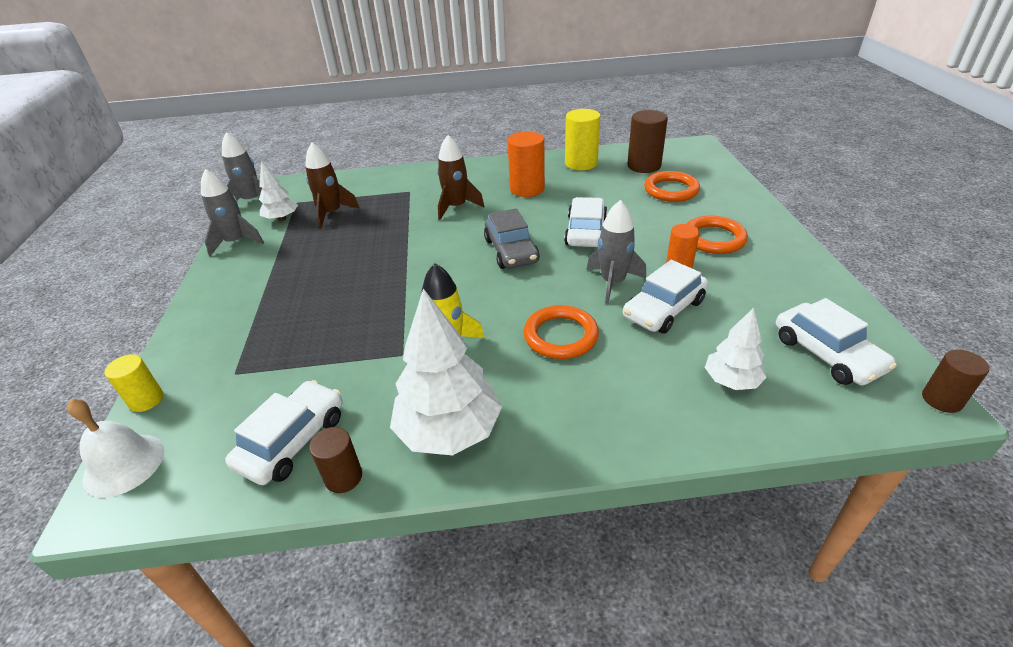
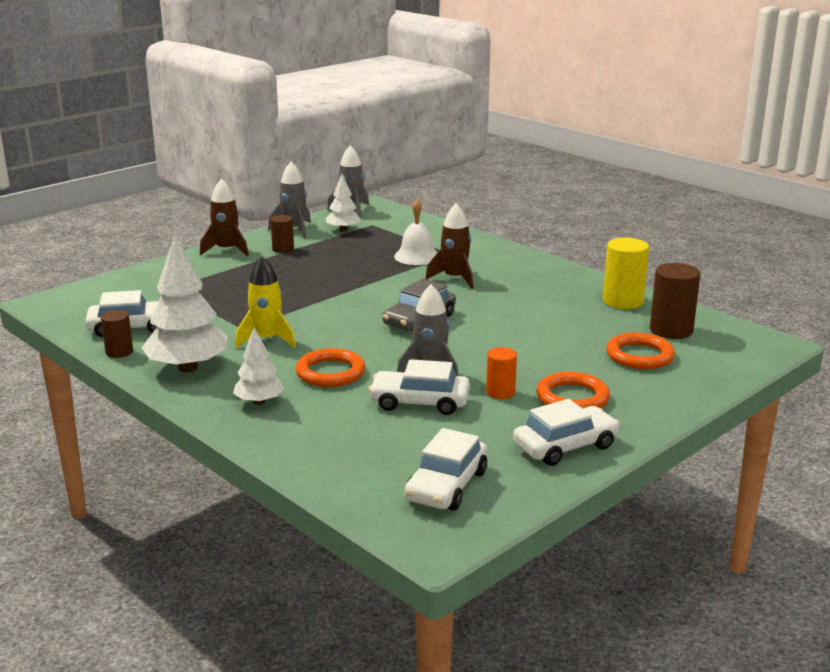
camera: 50 degrees right, 15 degrees down
(124, 464) = (71, 294): white bell -> white bell (417, 256)
(146, 400) = (120, 277): yellow cylinder -> none
(332, 213) = (375, 242): brown rocket -> brown rocket (226, 250)
(527, 189) = (531, 294): orange cylinder -> none
(586, 231) = (495, 339): white car -> white car (565, 446)
(731, 381) = (356, 451): white tree -> white tree (259, 402)
(941, 399) = (443, 549): brown cylinder -> brown cylinder (283, 249)

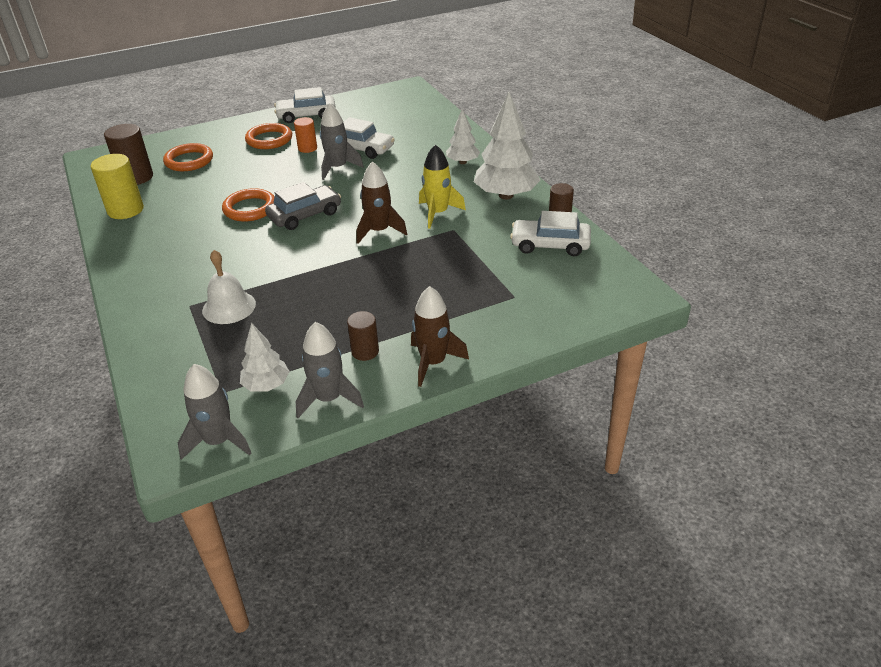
camera: 160 degrees left, 15 degrees up
(330, 372) = (405, 177): orange ring -> orange ring (250, 208)
(446, 486) = (384, 106): white car -> none
(454, 278) = (227, 262): brown rocket -> brown rocket (379, 231)

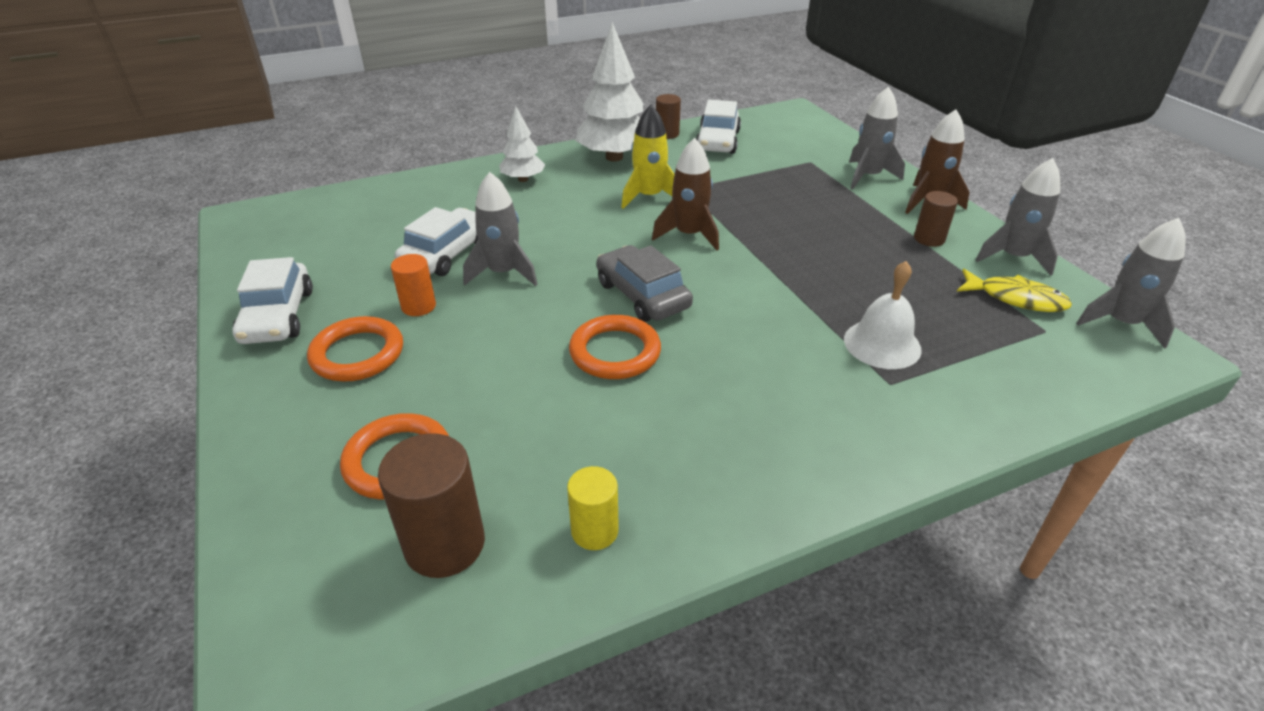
camera: 90 degrees left, 0 degrees up
(125, 210) = (594, 531): yellow cylinder -> yellow cylinder, size x0.60
(266, 385) = (1015, 298): white tree -> yellow fish
(485, 330) = (868, 176): none -> grey rocket

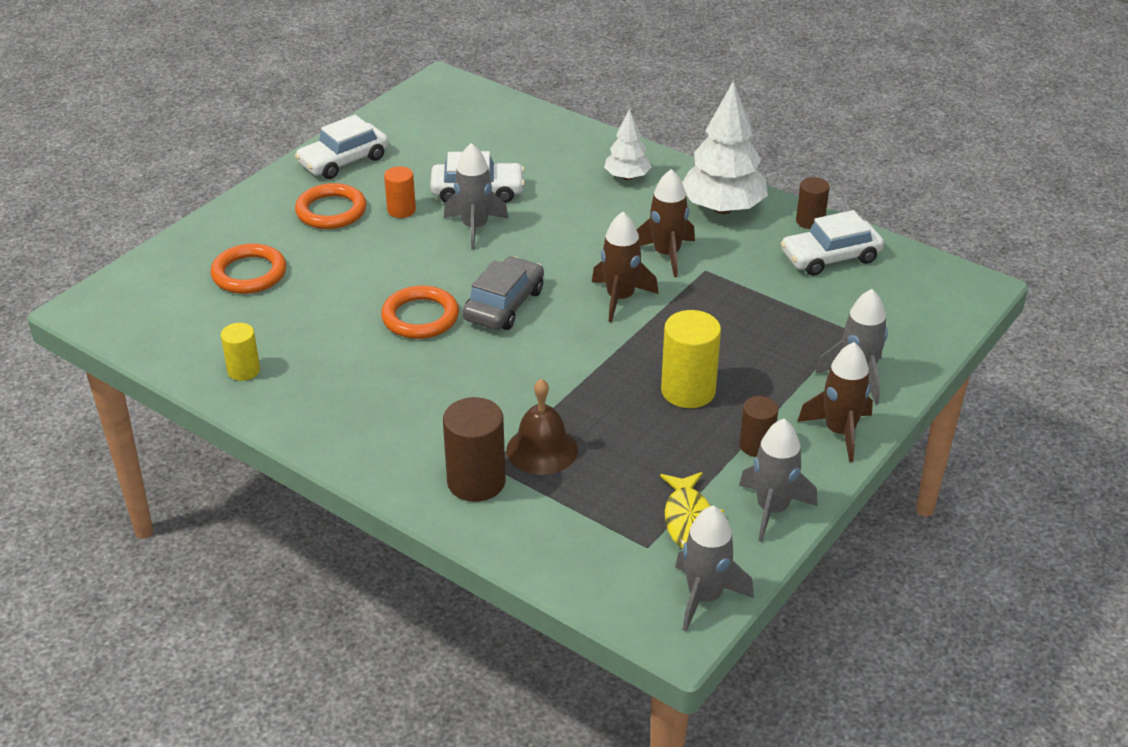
camera: 60 degrees right, 0 degrees up
(445, 544) = (199, 319): brown cylinder -> brown cylinder (476, 482)
(649, 197) = (666, 254): yellow rocket -> brown rocket
(840, 245) = (688, 391): none -> yellow cylinder
(882, 344) = (542, 449): white bell -> brown bell

